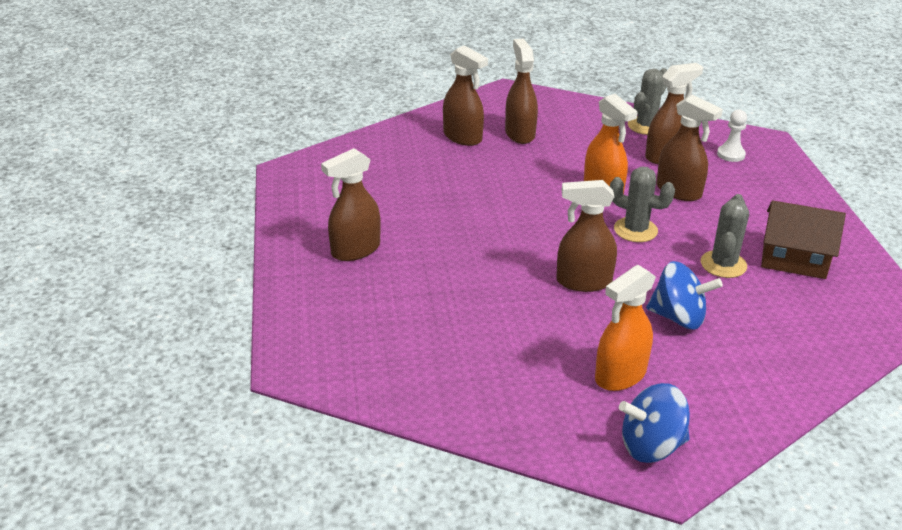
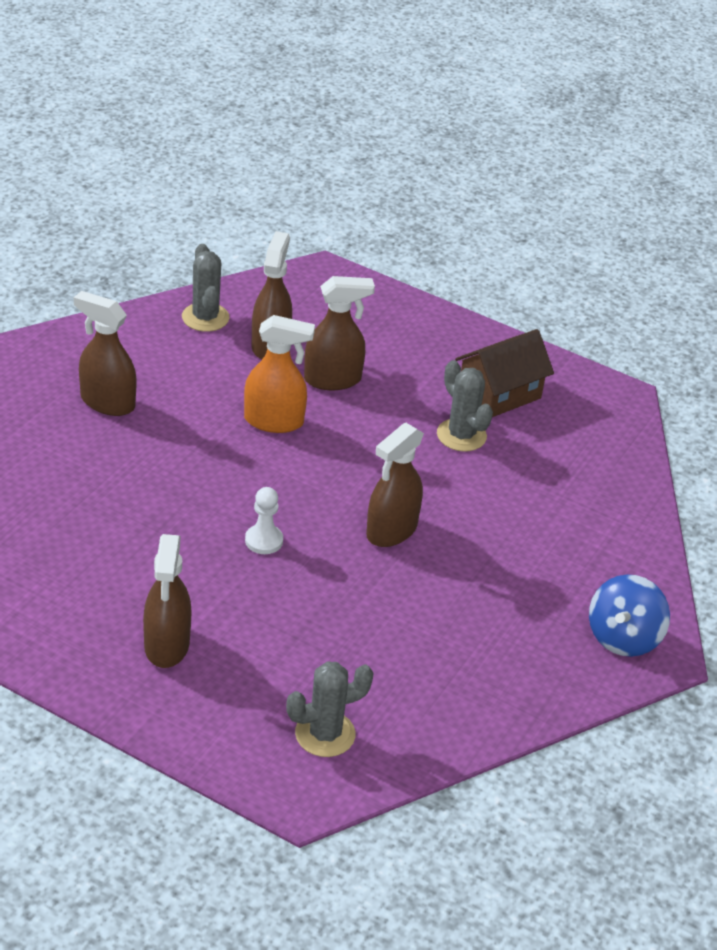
camera: 55 degrees left, 5 degrees up
(463, 137) = (60, 443): brown spray bottle -> none
(620, 375) = (530, 596): orange spray bottle -> none
(635, 230) = (356, 447): grey cactus -> grey cactus (325, 734)
(678, 317) = (498, 512): blue spinning top -> none
(731, 154) = (317, 308): white pawn -> white pawn (264, 541)

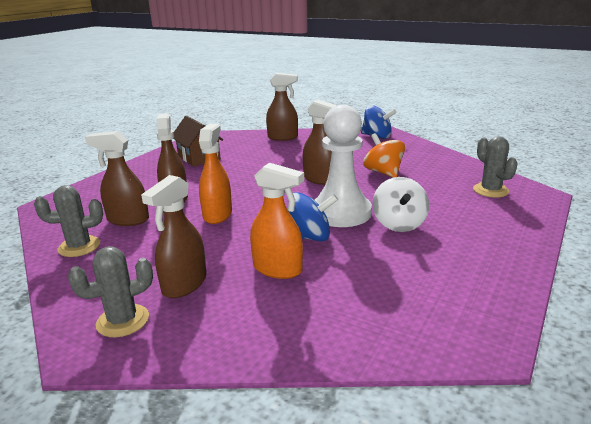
camera: 85 degrees left, 15 degrees down
(123, 472) = (278, 269): none -> orange spray bottle
(167, 645) = (457, 238): brown spray bottle -> brown spray bottle (283, 137)
(195, 503) = (309, 237): none -> blue spinning top
(219, 595) = (399, 224): none -> white spinning top
(264, 541) = (341, 213): white pawn -> white pawn, size x2.34
(417, 612) = (383, 172): none -> orange spinning top
(461, 435) = (235, 165): grey cactus -> grey cactus (123, 321)

